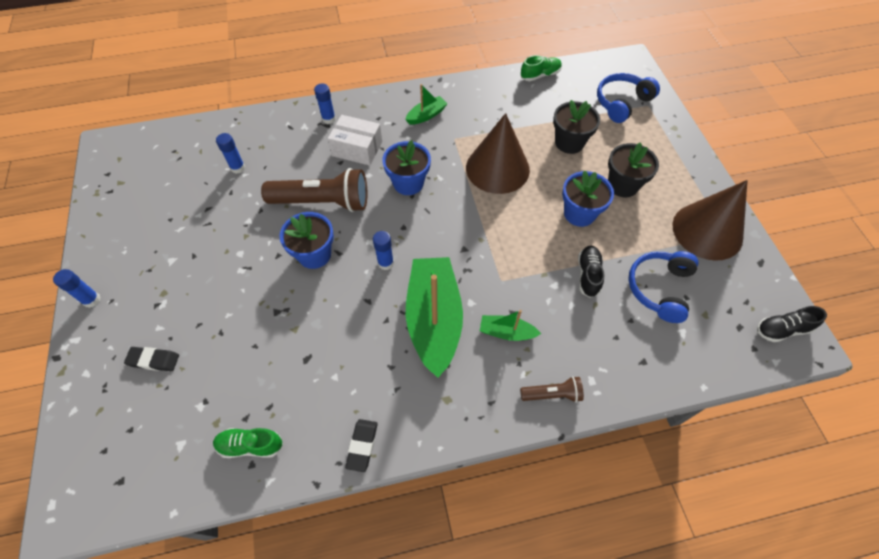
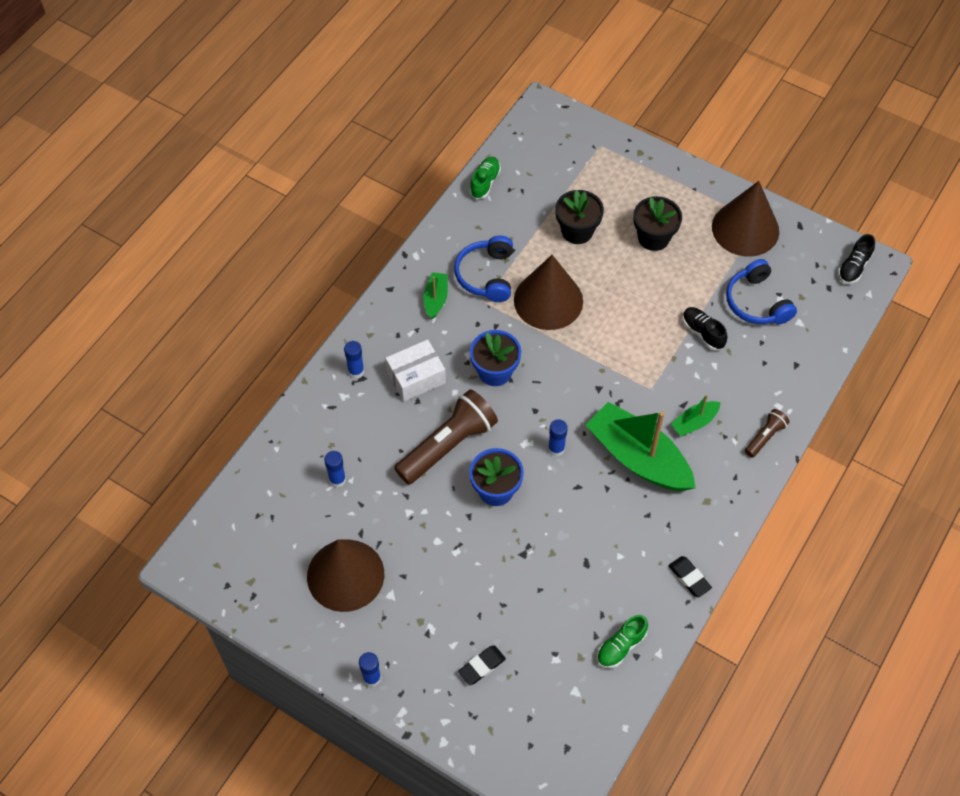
camera: 45 degrees left, 0 degrees up
(166, 224) = (345, 575): none -> brown cone
(579, 213) = (648, 288): blue flower pot -> none
(622, 103) = (578, 159): blue headphones -> blue headphones (486, 275)

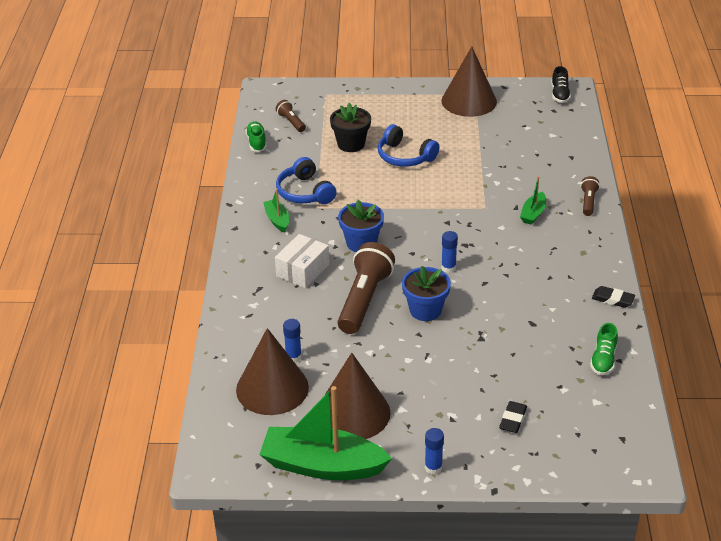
camera: 30 degrees left, 20 degrees down
(356, 371) = (250, 286): blue glue stick -> none
(538, 170) = (291, 122): none -> brown flashlight
(548, 300) = (364, 189): brown cone -> brown cone (272, 388)
(638, 457) = (512, 248): green boat -> green boat (322, 465)
(653, 238) = (409, 128): black flower pot -> none
(702, 333) = (492, 164): black shoe -> none
(756, 302) = (513, 135): blue headphones -> blue headphones (405, 156)

